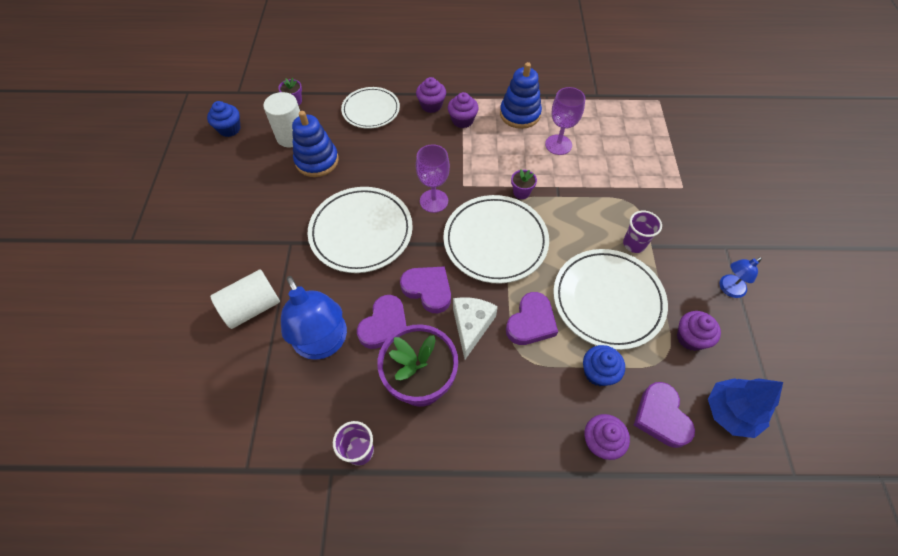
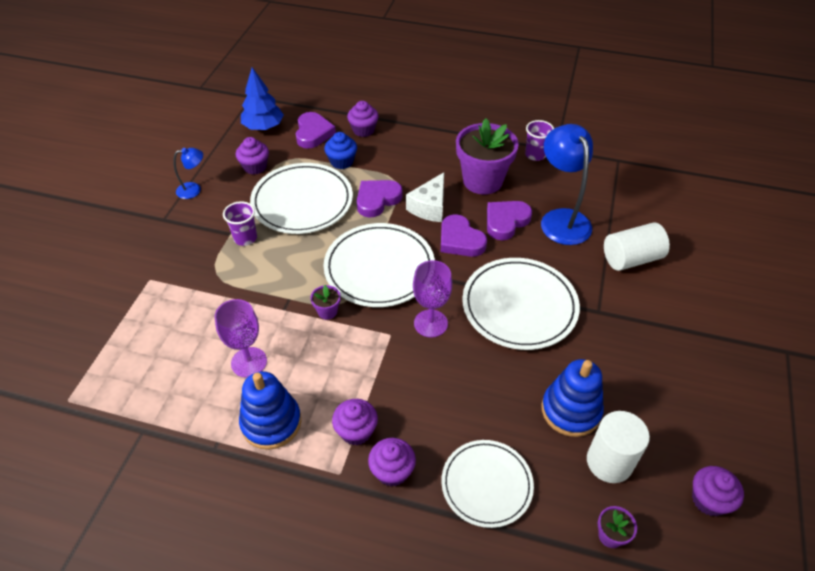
camera: 165 degrees left, 10 degrees down
(229, 129) = (709, 500): blue cupcake -> purple cupcake

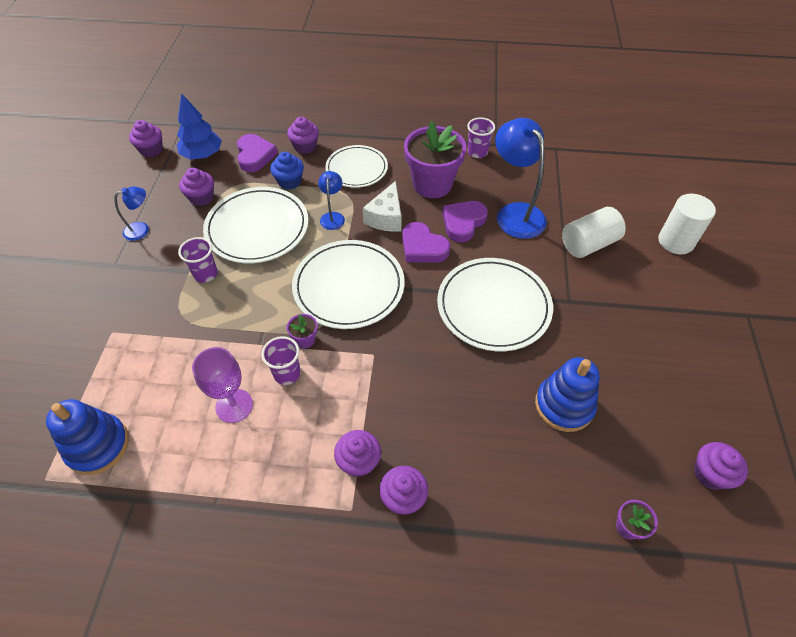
camera: 10 degrees left, 5 degrees up
(216, 117) = (151, 150): none -> purple cupcake
(271, 422) = (270, 467): blue stacking toy -> blue stacking toy (98, 446)
(304, 340) = (287, 374): none -> purple cup
(377, 200) = (333, 217): purple heart -> blue lamp
(430, 323) = (411, 337): purple goblet -> none
(486, 484) = (499, 495): white plate -> white plate (356, 169)
(609, 462) = (611, 451): white cylinder -> white cylinder (676, 241)

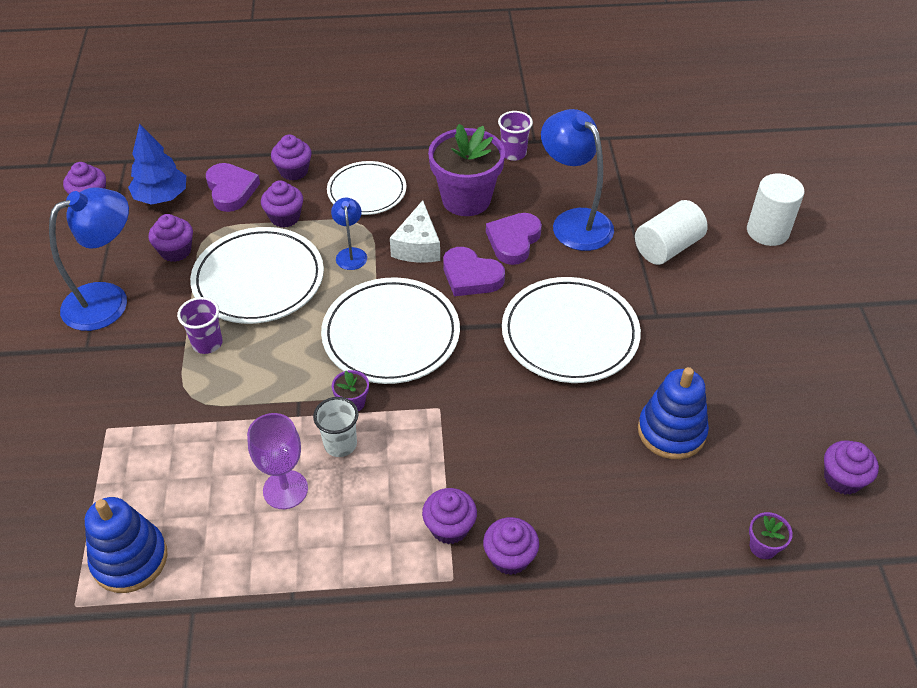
camera: 10 degrees left, 5 degrees down
(142, 229) = (108, 300): blue lamp -> blue lamp, size x1.99
(287, 374) = (340, 444): purple cup -> white cup
(289, 181) = (285, 217): blue cupcake -> purple cupcake

